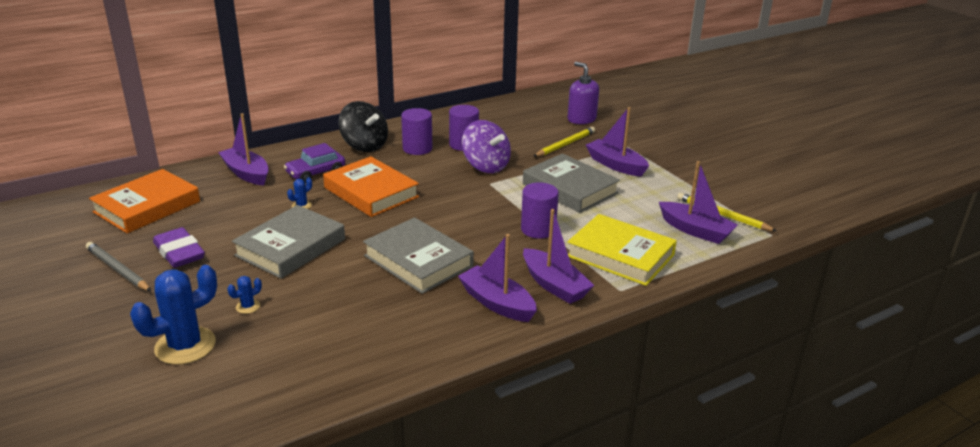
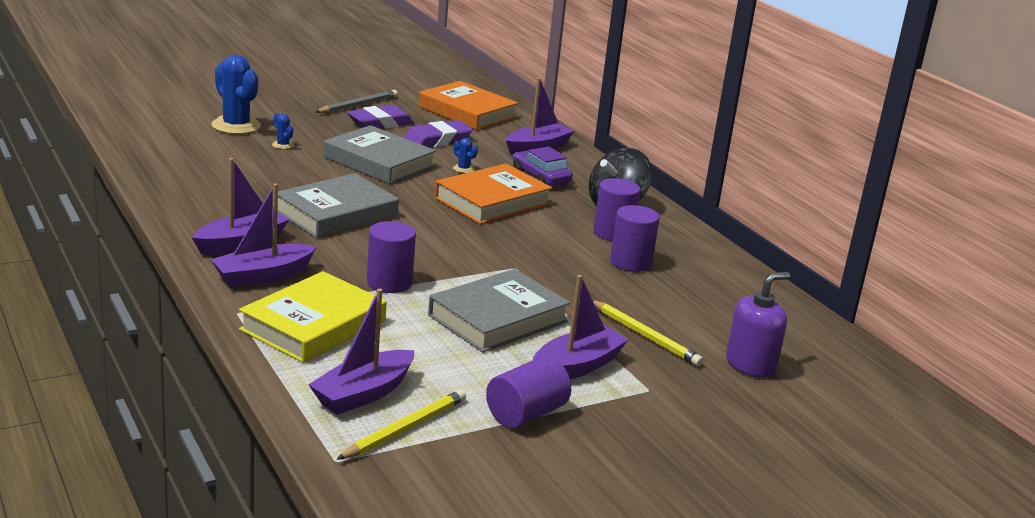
camera: 90 degrees right, 5 degrees down
(229, 220) = (437, 140): none -> purple eraser
(486, 166) = (564, 270): purple spinning top -> none
(679, 180) = (526, 414): none -> purple cylinder

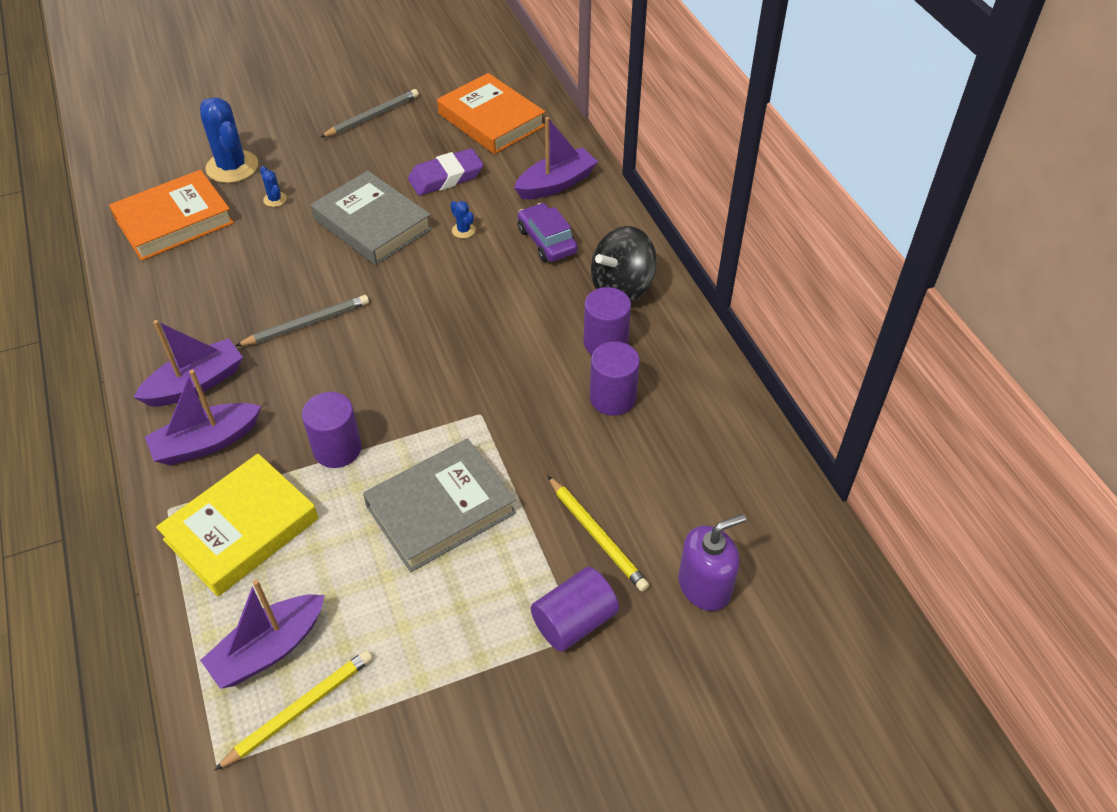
camera: 10 degrees right, 25 degrees up
(336, 213) = (306, 324): grey book -> grey pencil
(380, 123) = (389, 150): purple eraser -> none
(492, 201) = (482, 290): orange book -> orange book (174, 221)
(526, 414) = (433, 681): purple cylinder -> purple cylinder (574, 621)
(576, 367) = (507, 595): purple boat -> none

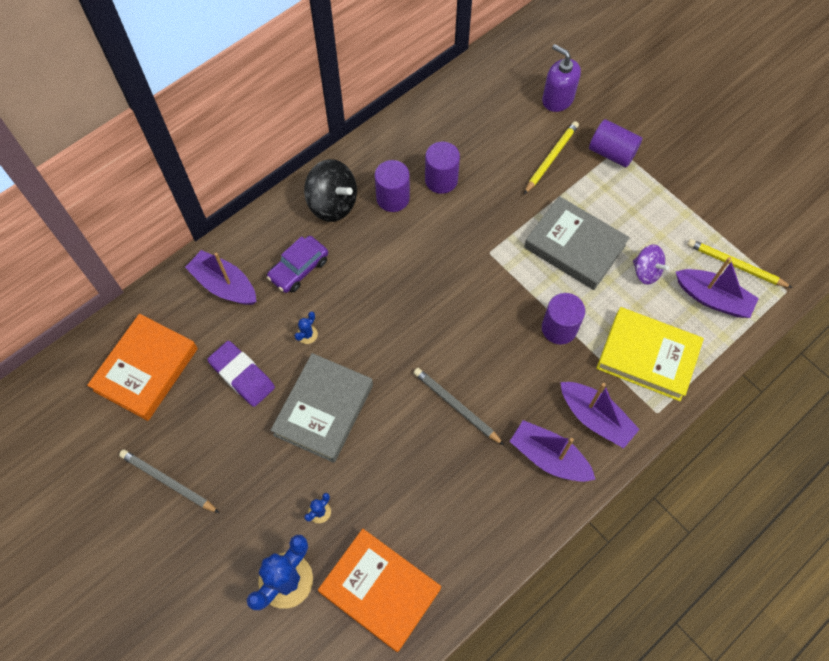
camera: 110 degrees left, 15 degrees up
(357, 581) = (646, 271): none -> purple spinning top

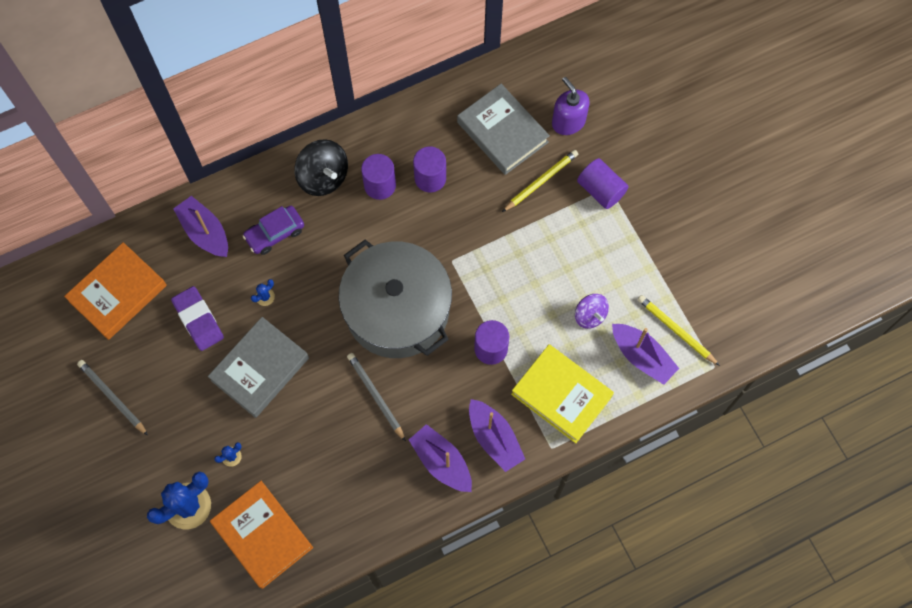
camera: 15 degrees right, 5 degrees up
(450, 313) = (397, 309): none -> grey pot
(574, 246) = (532, 274): grey book -> grey book (502, 132)

